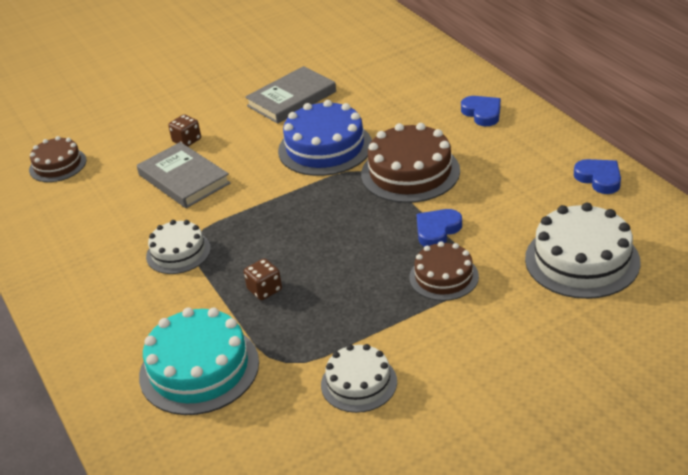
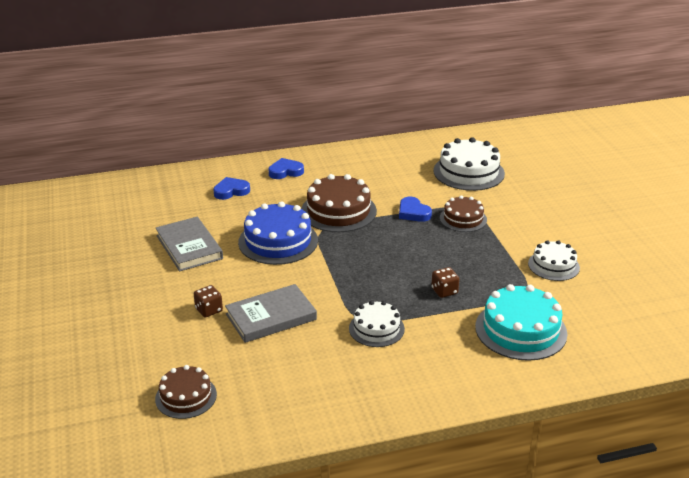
camera: 80 degrees left, 5 degrees down
(599, 179) = (392, 150): blue heart -> blue heart (231, 191)

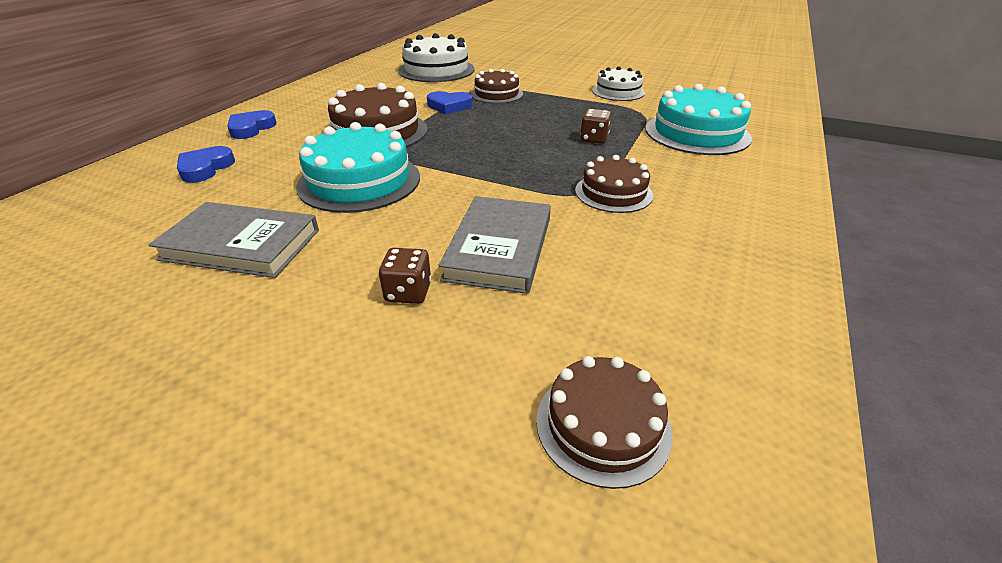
camera: 50 degrees left, 5 degrees up
(278, 241) = (359, 181): blue cake -> turquoise cake
(376, 328) = (613, 193): white cake -> brown cake

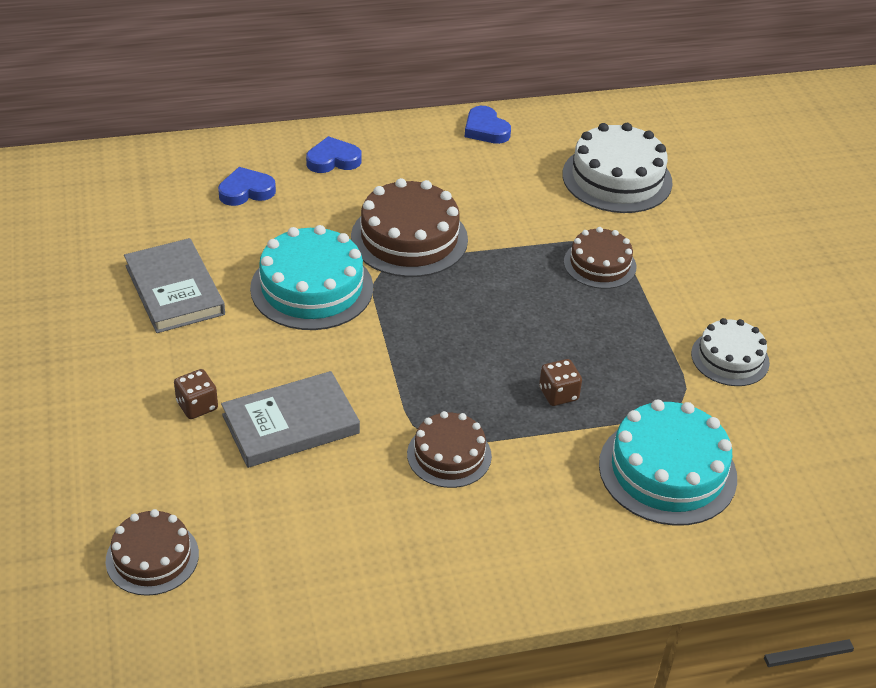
camera: 50 degrees right, 5 degrees up
(449, 106) = (524, 248): blue heart -> blue heart (485, 129)

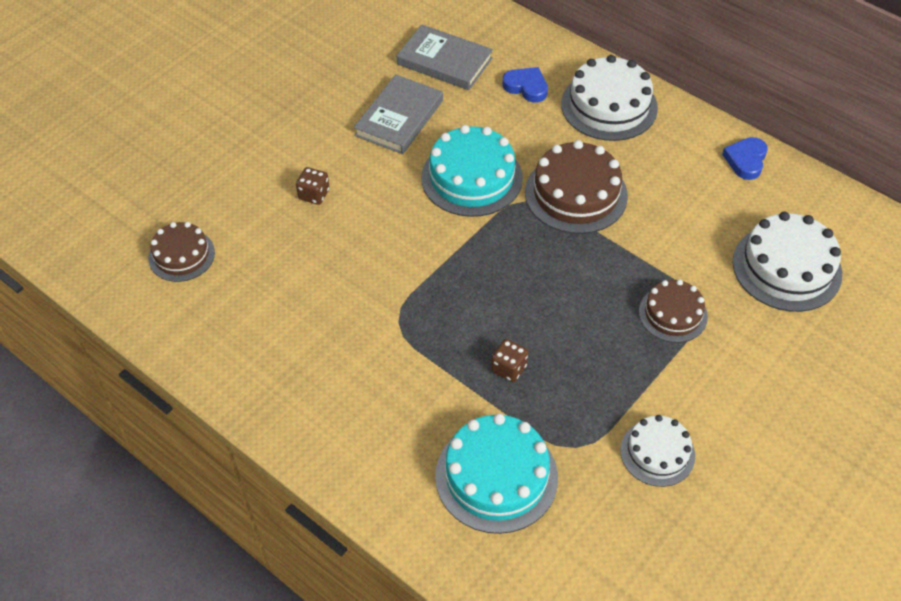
camera: 55 degrees right, 10 degrees up
(290, 424) = (341, 247): grey book -> grey book (444, 61)
(333, 160) = (609, 106): blue heart -> white cake
(449, 455) = (392, 342): brown cake -> none

